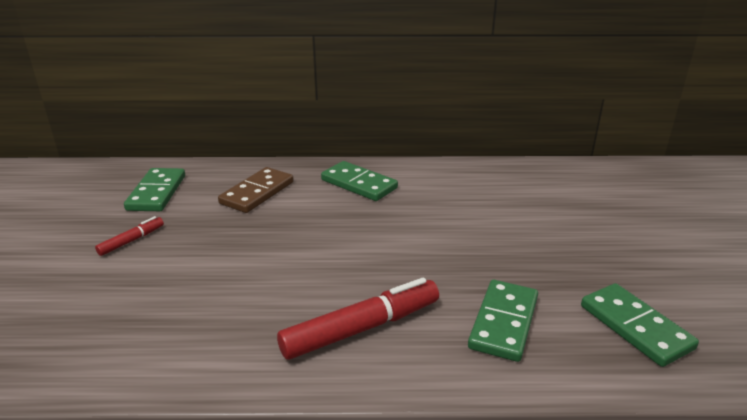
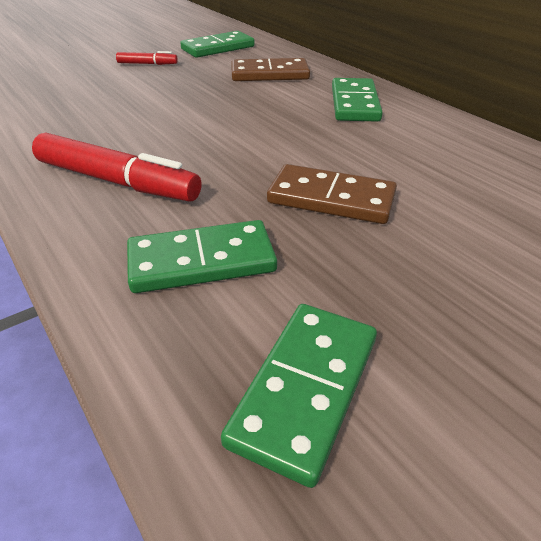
camera: 55 degrees right, 10 degrees up
(475, 248) = (331, 199): none -> brown domino

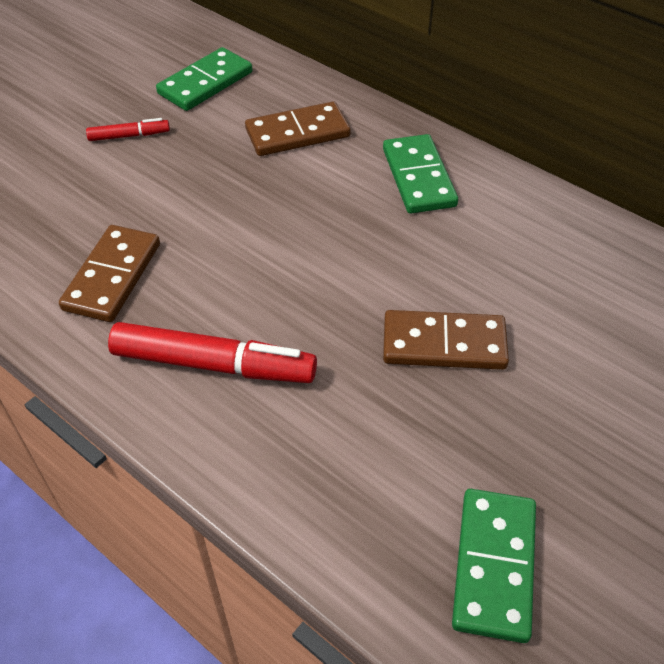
camera: 15 degrees left, 10 degrees up
(79, 124) = (112, 276): none -> brown domino
(201, 261) = (354, 454): green domino -> none

